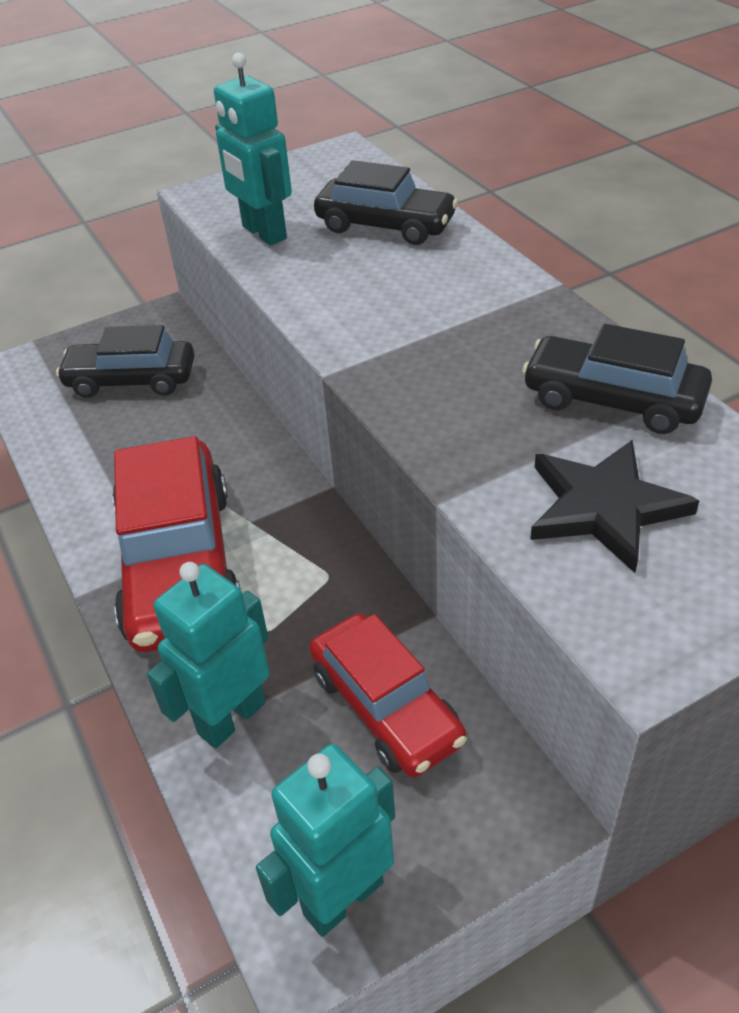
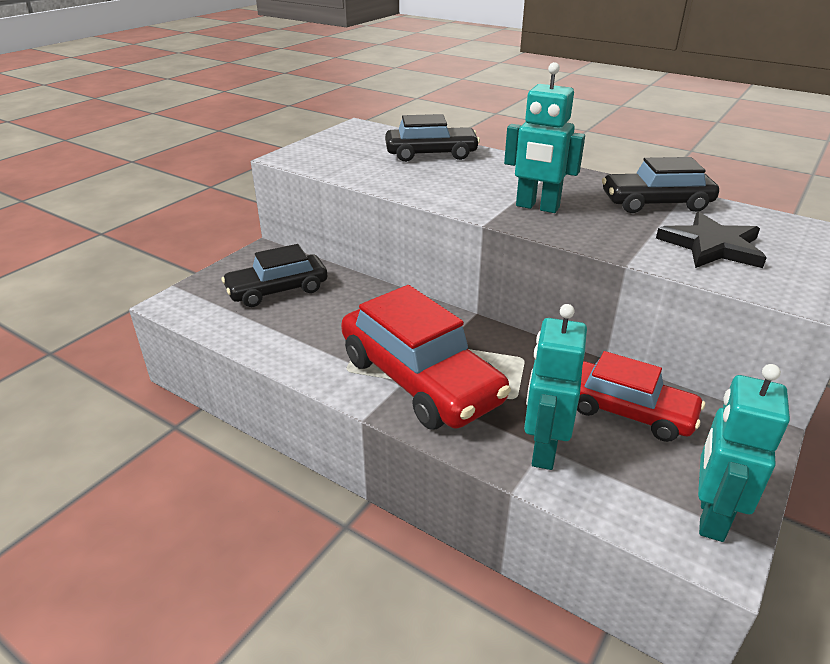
camera: 30 degrees left, 10 degrees down
(263, 233) = (356, 168): turquoise robot -> turquoise robot (537, 207)

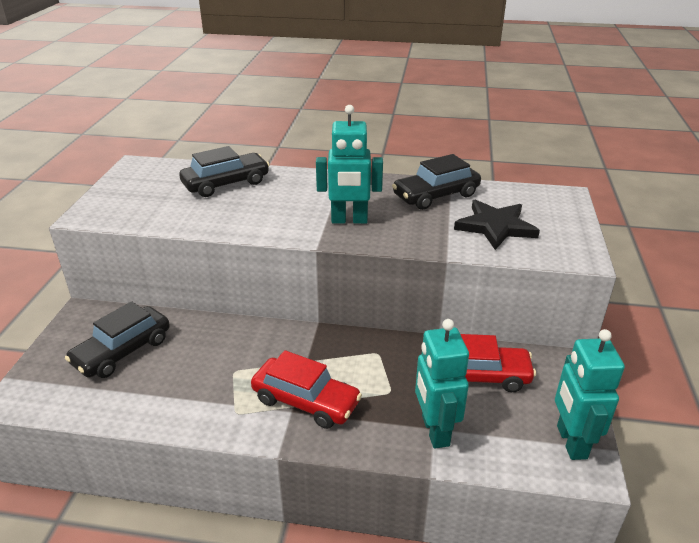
camera: 25 degrees left, 0 degrees up
(420, 380) = (306, 401): red car -> red car, size x0.63

